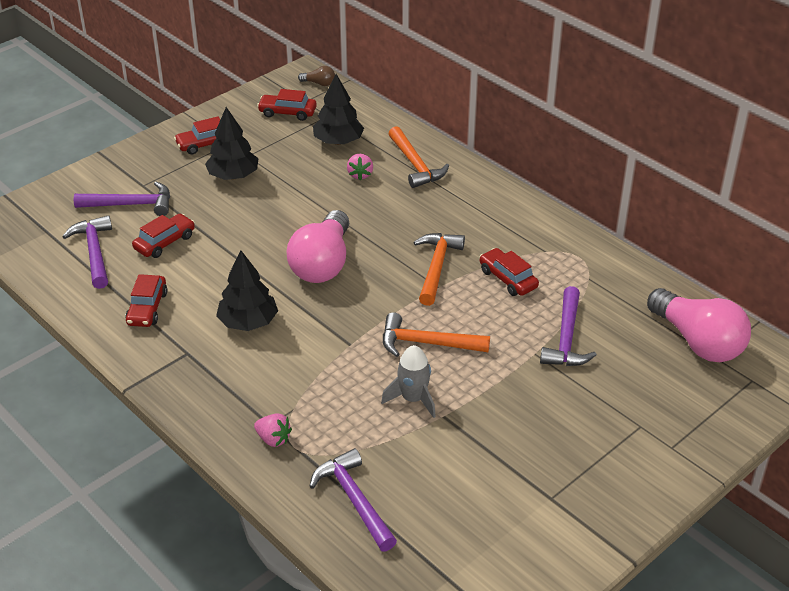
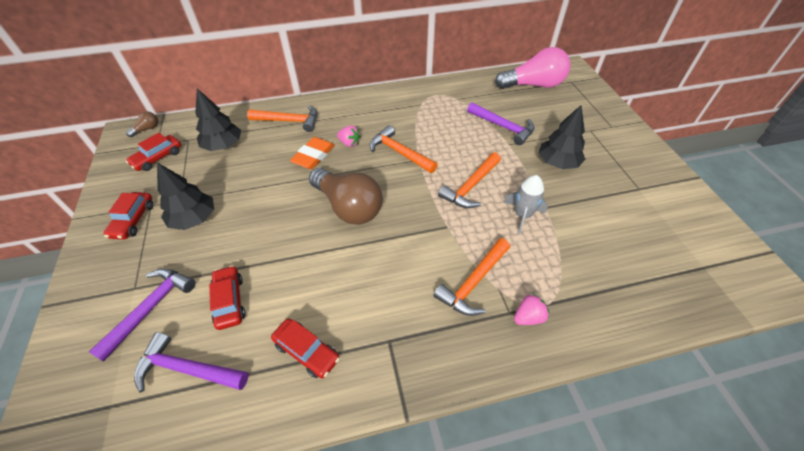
camera: 60 degrees left, 10 degrees up
(248, 322) = (380, 279): black tree -> black tree (557, 163)
(288, 387) = (473, 283): none -> orange hammer
(323, 264) = (348, 207): pink light bulb -> brown light bulb
(354, 500) = (613, 290): purple hammer -> none
(360, 175) = (271, 149): pink strawberry -> pink strawberry (349, 143)
(375, 208) = (313, 156): none -> orange eraser
(508, 279) = (434, 128): red car -> none

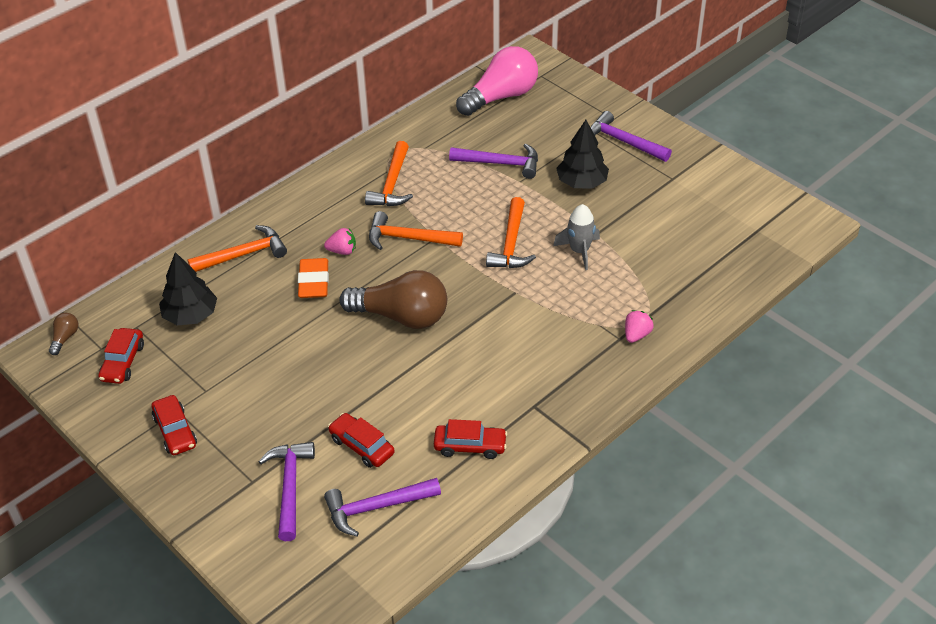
camera: 30 degrees left, 5 degrees down
(194, 219) = (244, 399): black tree -> none
(473, 283) = (573, 329): orange hammer -> orange hammer (392, 184)
(610, 145) = (623, 141): none -> purple hammer

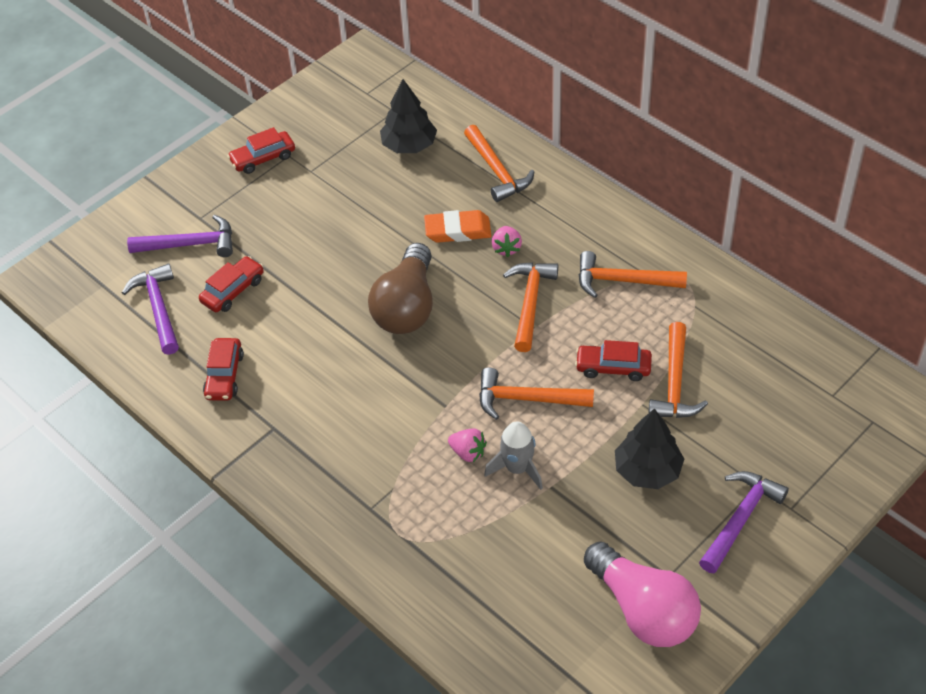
camera: 90 degrees right, 5 degrees up
(65, 338) = (380, 68): brown light bulb -> none
(123, 362) = (349, 110): red car -> red car (613, 367)
(501, 97) = (814, 378): pink light bulb -> pink light bulb (643, 610)
(501, 163) = (674, 383): purple hammer -> orange hammer
(636, 335) = (375, 526): pink strawberry -> pink strawberry (468, 452)

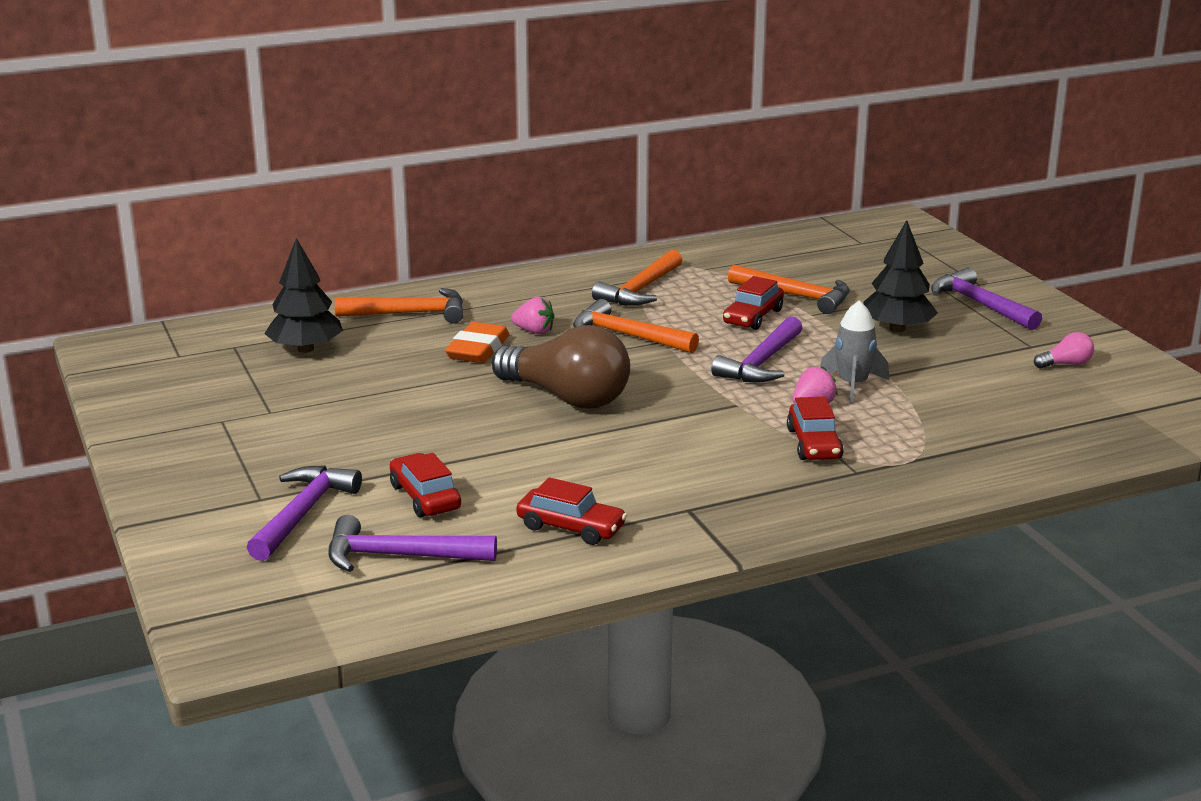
camera: 70 degrees left, 25 degrees down
(263, 158) = (204, 437): red car -> red car (814, 444)
(526, 399) = (761, 363): orange hammer -> purple hammer
(643, 610) = (1065, 364): pink light bulb -> pink light bulb, size x0.41

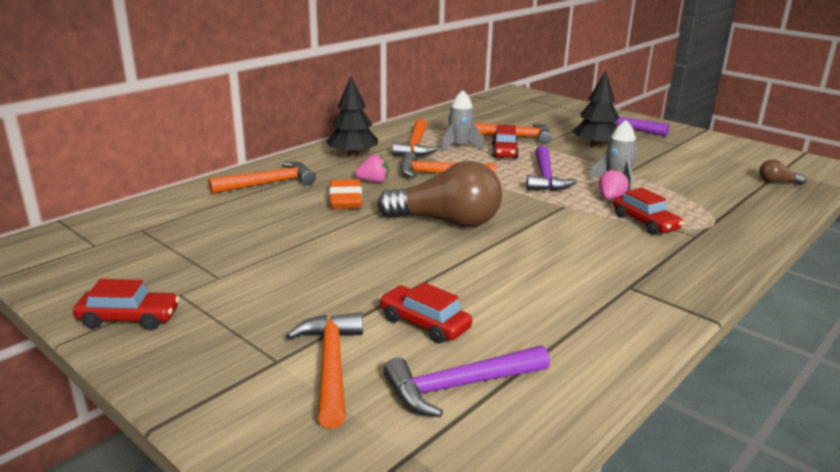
camera: 25 degrees left, 0 degrees up
(303, 513) = (331, 365): purple hammer -> orange hammer
(306, 349) = (207, 221): black tree -> black tree (353, 155)
(571, 527) = (567, 322): red car -> red car (129, 318)
(700, 299) = (460, 146): none -> grey rocket
(1065, 364) = (709, 151): pink light bulb -> none
(1095, 426) = (777, 182): none -> brown light bulb

